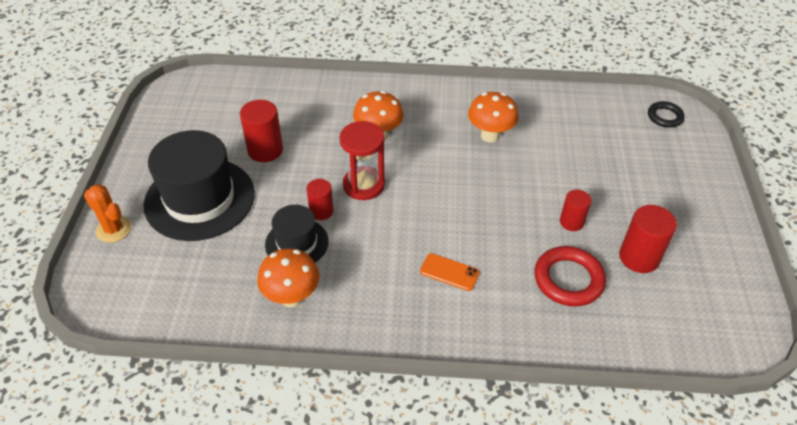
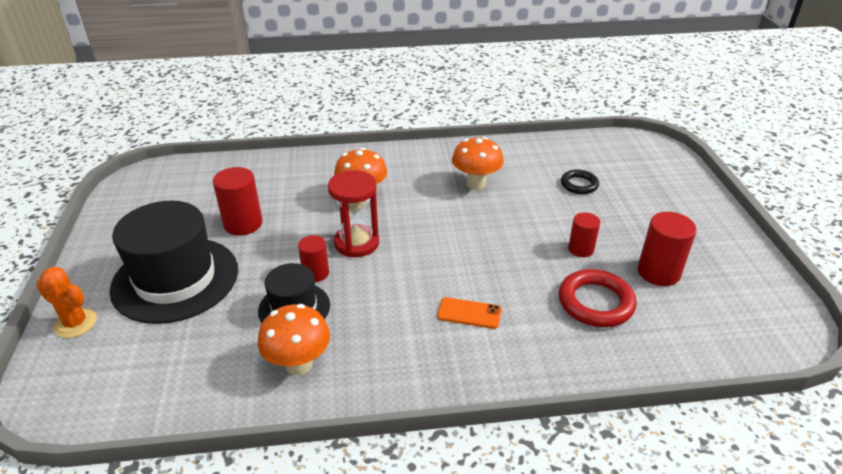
camera: 10 degrees left, 10 degrees down
(665, 117) = (637, 150): black ring -> black ring (579, 184)

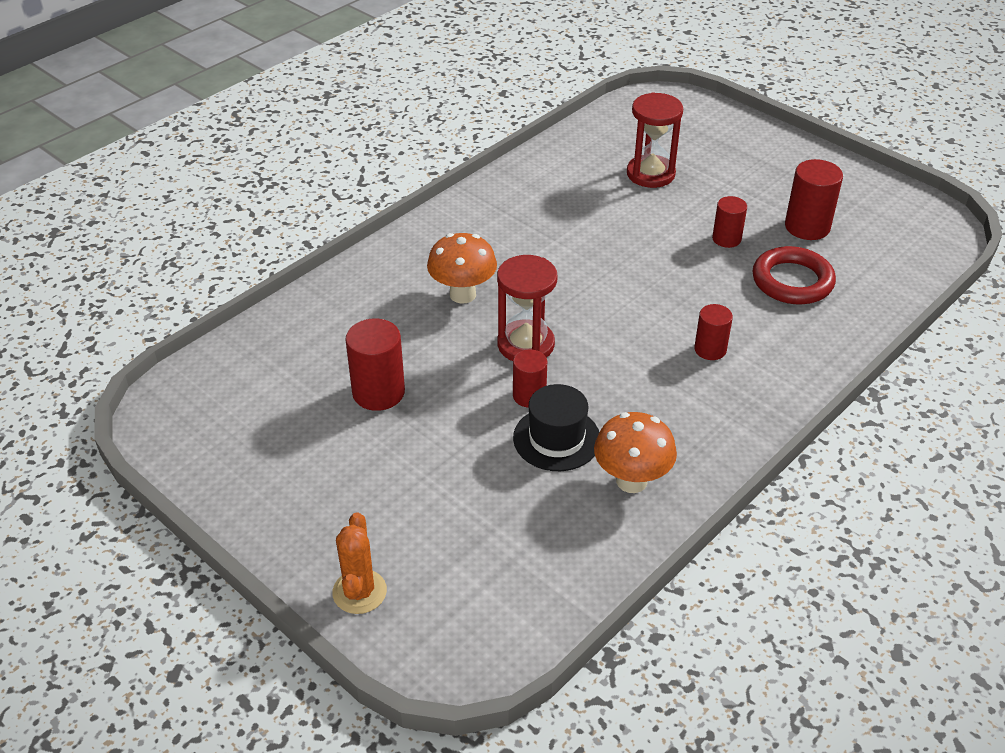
camera: 40 degrees left, 5 degrees up
(75, 323) = (359, 592): orange cactus -> orange cactus turned 75 degrees counterclockwise
(175, 279) = (396, 487): black hat -> none
(469, 313) = (710, 349): orange phone -> red cylinder
(476, 184) = (557, 221): orange mushroom -> none
(579, 184) = (650, 174): black ring -> red hourglass

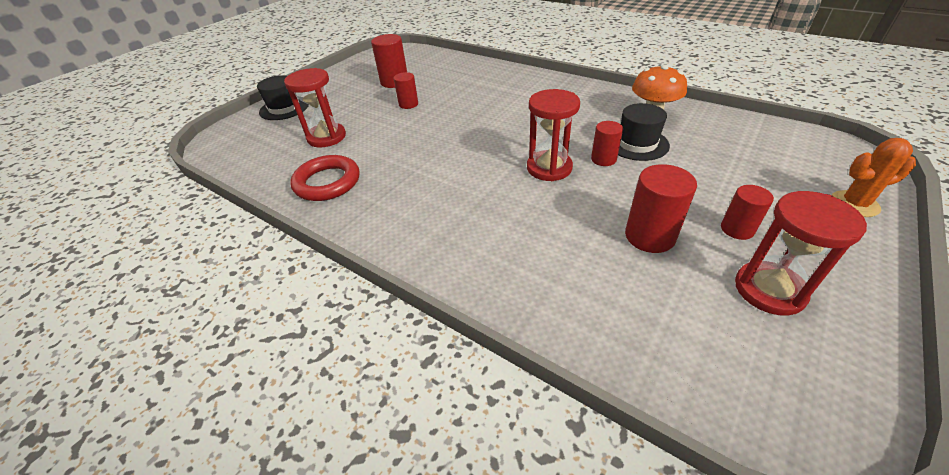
camera: 95 degrees left, 0 degrees up
(277, 448) = (769, 290): none -> red hourglass
(462, 294) = (499, 209): orange mushroom -> none
(710, 349) = (522, 102): red cylinder -> red cylinder (737, 229)
(738, 136) = (284, 108): none -> black hat
(792, 281) = (449, 83): red ring -> red ring (327, 182)

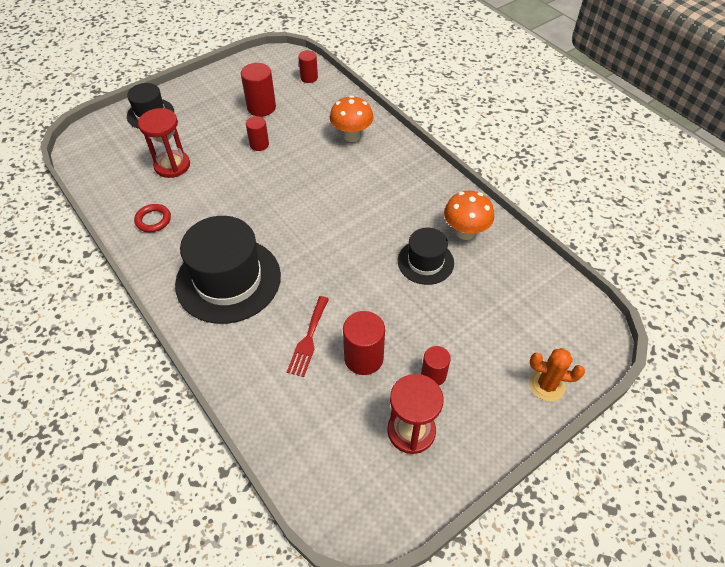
camera: 15 degrees right, 10 degrees up
(327, 182) = (153, 220): red ring -> red ring, size x0.62
(444, 210) = (228, 280): none -> black hat
(492, 81) = (351, 136): none -> orange mushroom
(549, 168) = (334, 264): red hourglass -> none
(574, 237) = (308, 339): none -> red fork
(603, 159) = (384, 270): red cylinder -> red cylinder (309, 78)

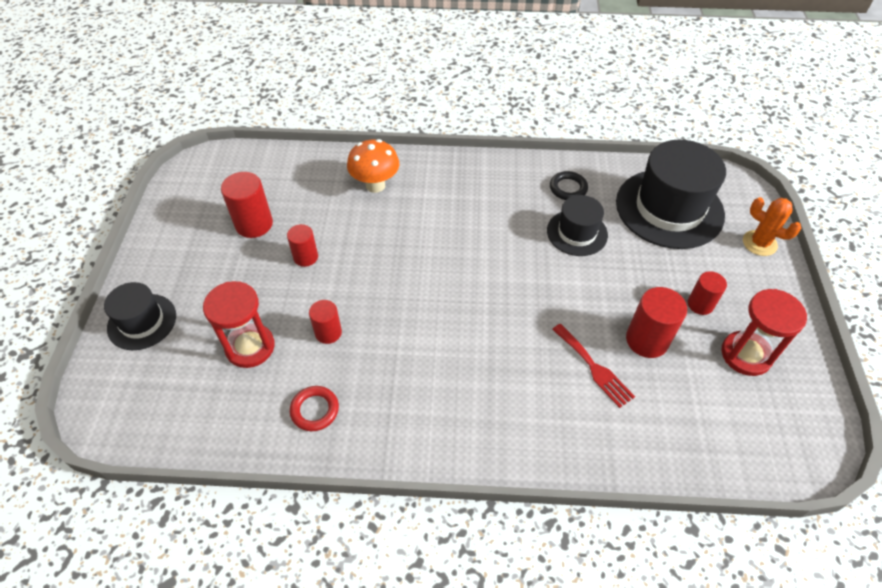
camera: 50 degrees left, 0 degrees up
(228, 280) = (465, 389): black hat -> black hat (669, 208)
(309, 78) = (257, 165): red cylinder -> red cylinder (328, 332)
(465, 232) = (568, 188): orange mushroom -> black ring
(546, 385) = (759, 243): orange cactus -> orange cactus turned 75 degrees clockwise

